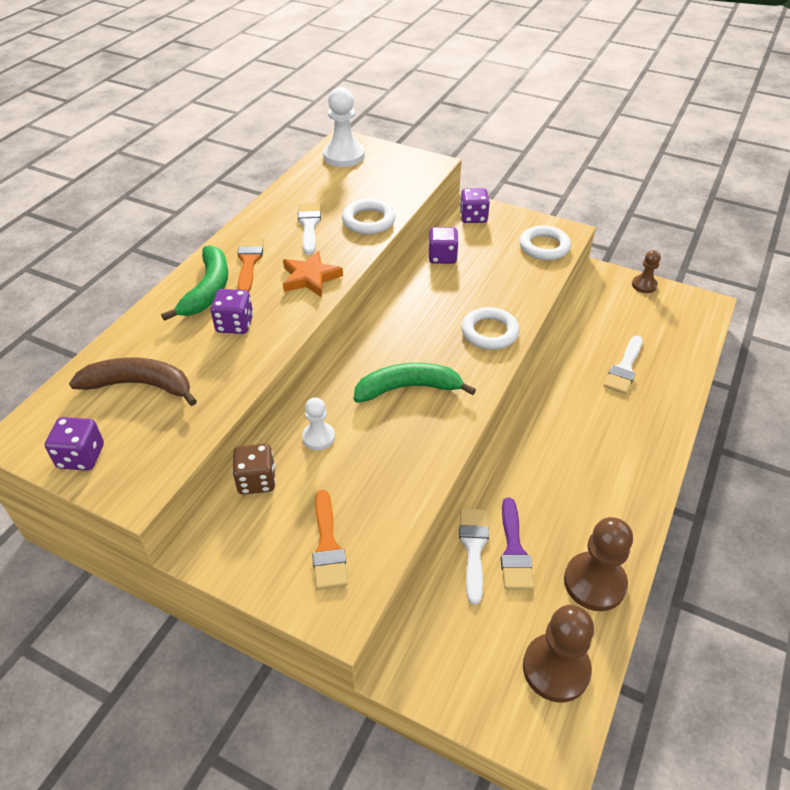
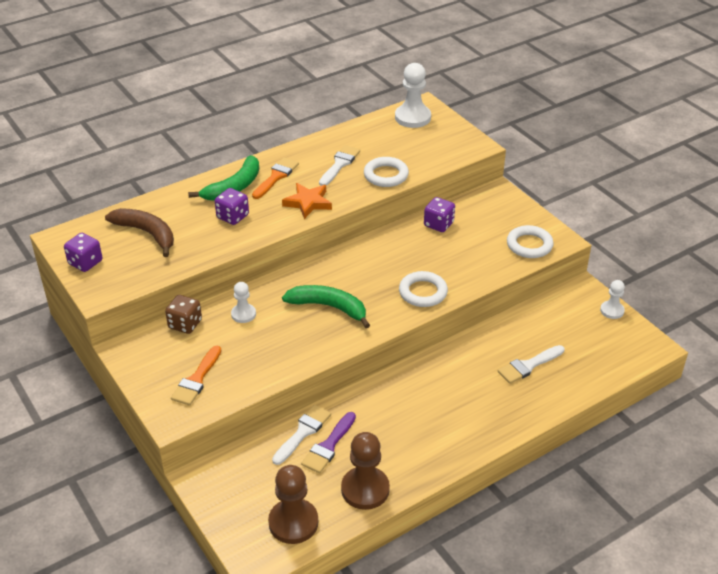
camera: 30 degrees right, 5 degrees down
(473, 217) = (493, 201): purple dice -> none
(644, 285) = (612, 311): brown pawn -> white pawn

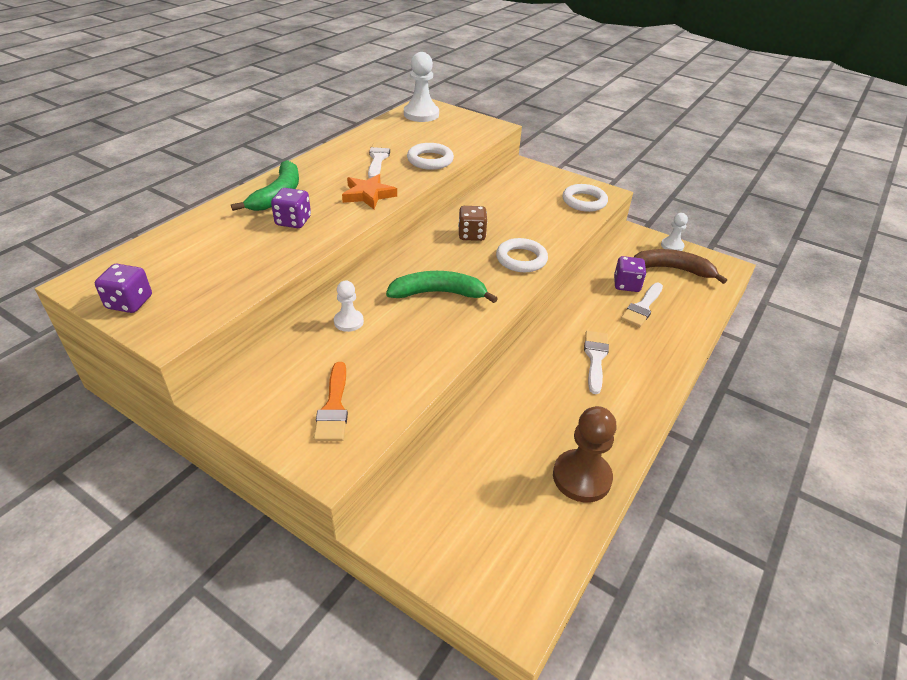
camera: 25 degrees left, 0 degrees up
(147, 233) = (198, 256): brown banana -> brown banana (673, 269)
(185, 324) = (284, 348): brown dice -> brown dice (471, 235)
(276, 177) = (319, 179): orange brush -> none
(293, 522) = (530, 546): brown pawn -> none
(303, 432) = (474, 434): white brush -> white brush (595, 358)
(328, 446) = (511, 441): purple brush -> none
(438, 224) = (492, 200): purple dice -> purple dice (626, 285)

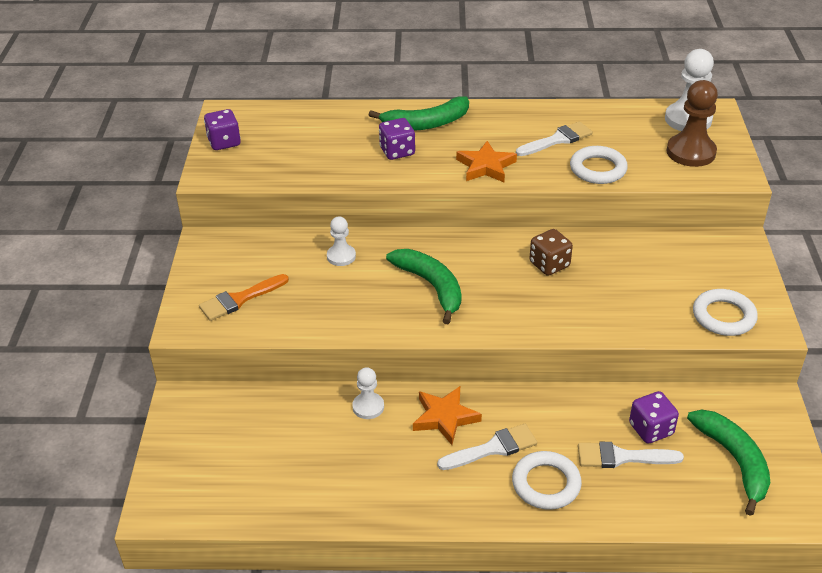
camera: 60 degrees right, 0 degrees up
(521, 259) = (546, 315): white ring -> white ring (546, 484)
(547, 367) = (444, 417): none -> orange star
(581, 477) = (321, 496): brown pawn -> brown pawn (691, 152)
(672, 246) = (788, 444): white pawn -> white pawn (368, 407)
(673, 269) = (734, 461): brown banana -> green banana

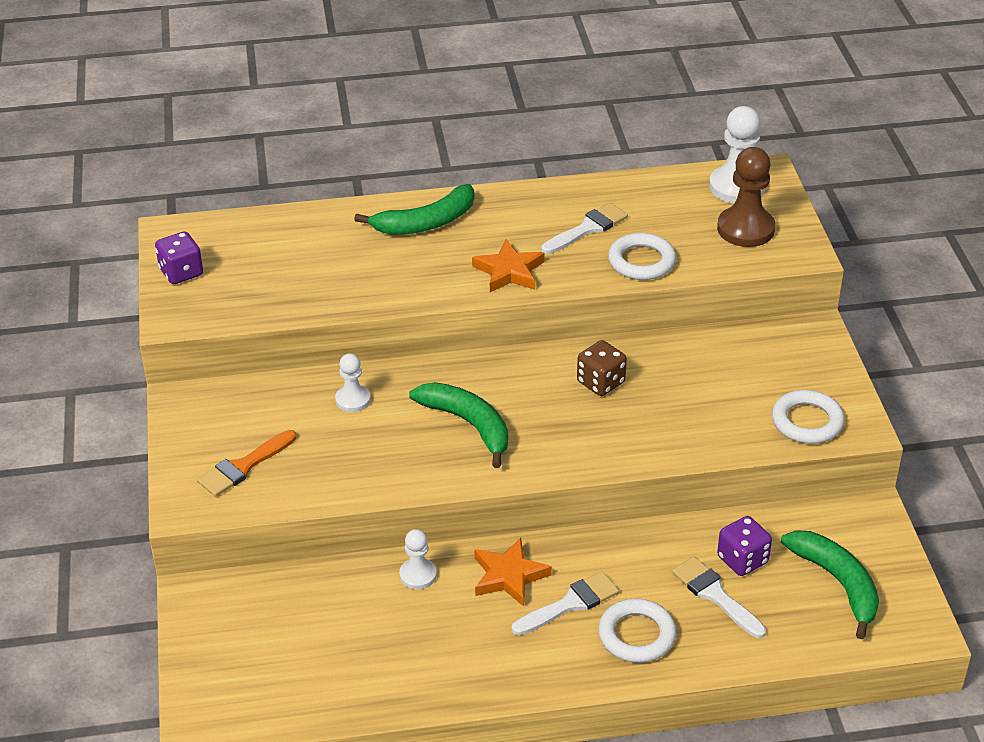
camera: 10 degrees left, 0 degrees up
(397, 151) = (398, 263): purple dice -> none
(621, 457) = (715, 595): white brush -> white brush turned 60 degrees clockwise

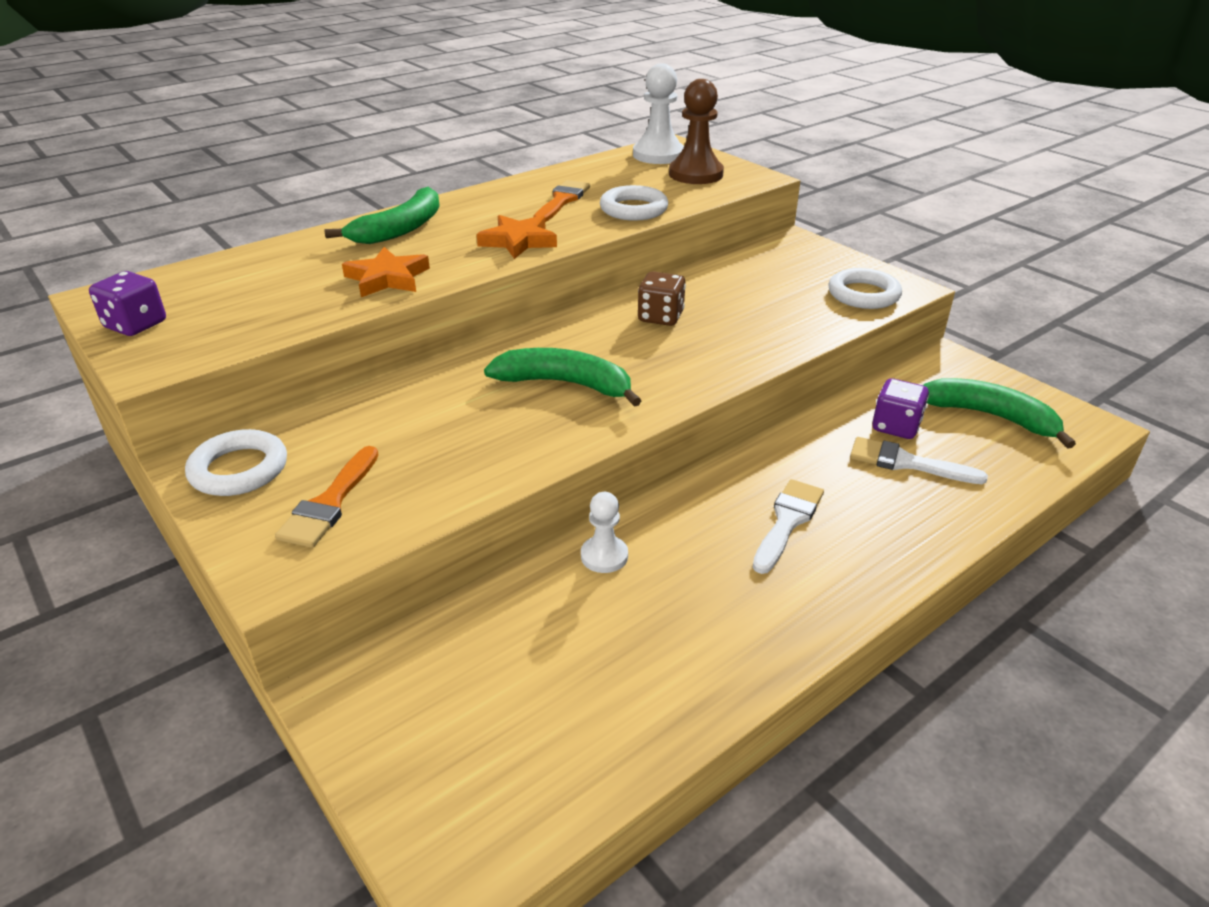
camera: 30 degrees left, 5 degrees down
(353, 400) = (419, 400): white pawn -> none
(509, 576) = (701, 520): orange star -> orange star (387, 278)
(587, 228) = (562, 201): white brush -> orange brush
(636, 635) = (879, 525): white ring -> white ring (239, 469)

